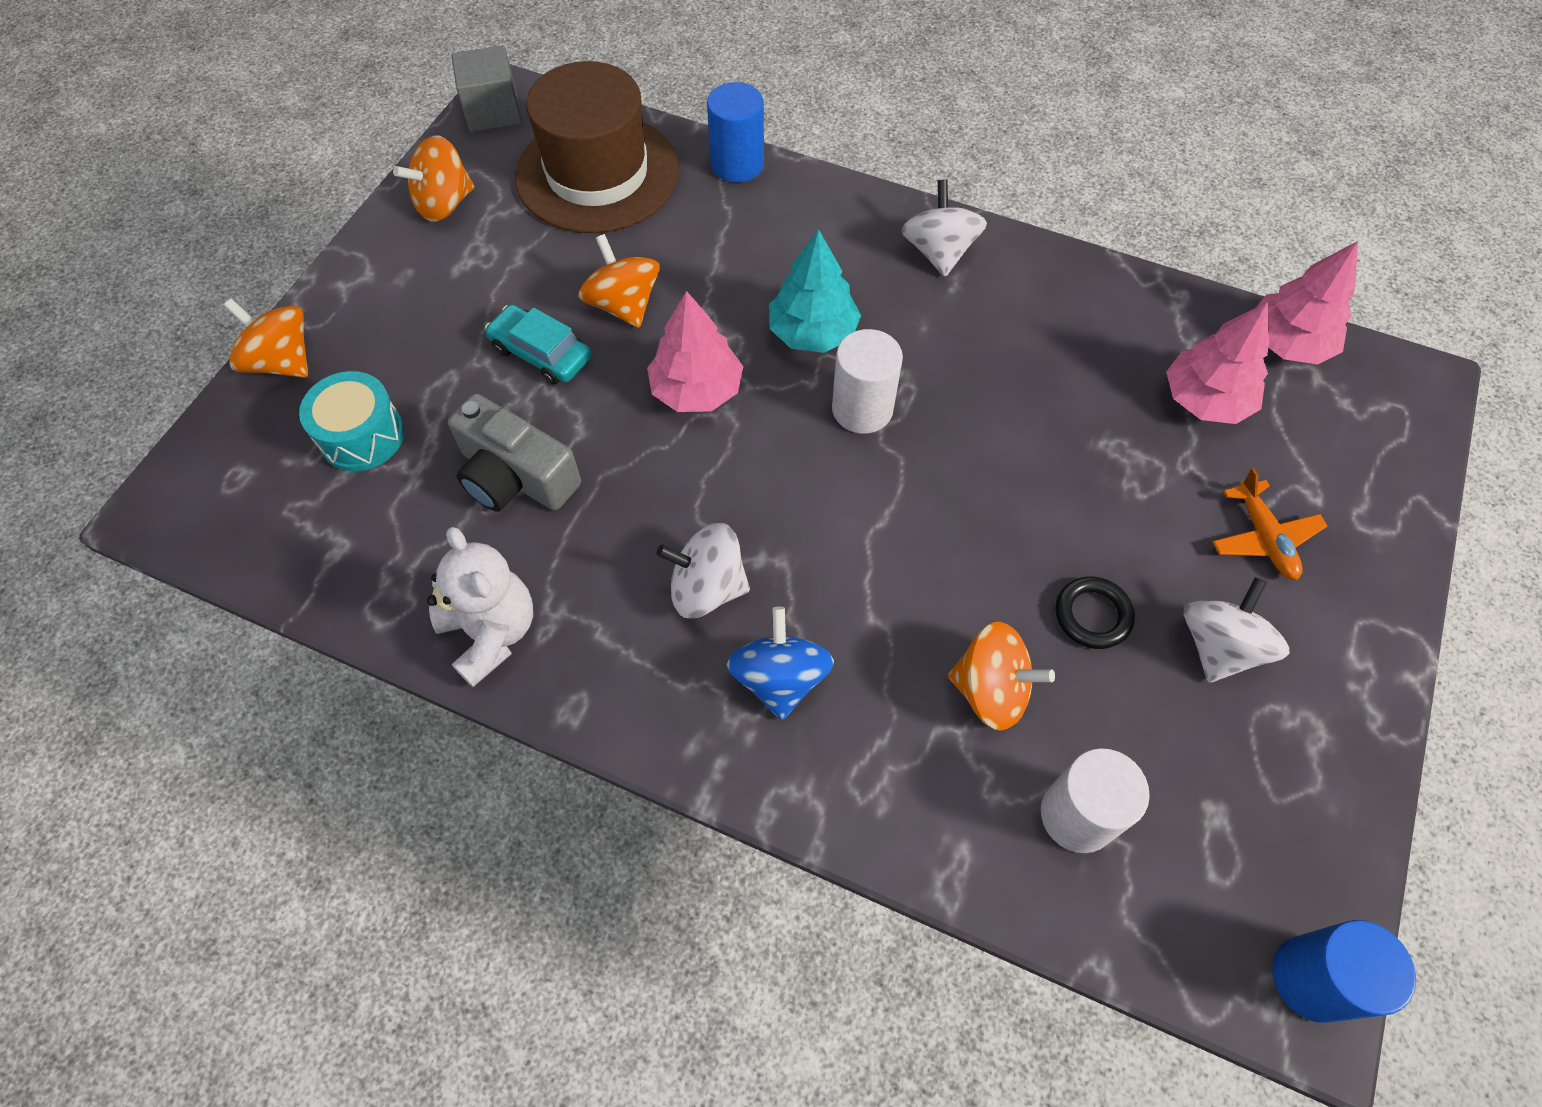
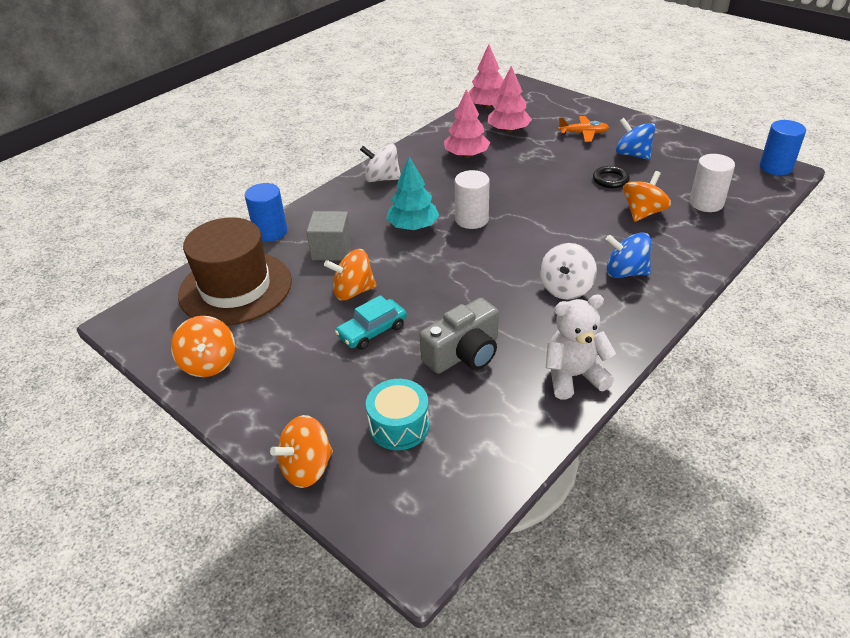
camera: 70 degrees left, 20 degrees down
(493, 111) = (136, 329): grey cube -> grey cube (331, 250)
(696, 390) = (432, 272): pink tree -> pink tree (466, 155)
(1218, 646) = (632, 154): white spinning top -> blue spinning top

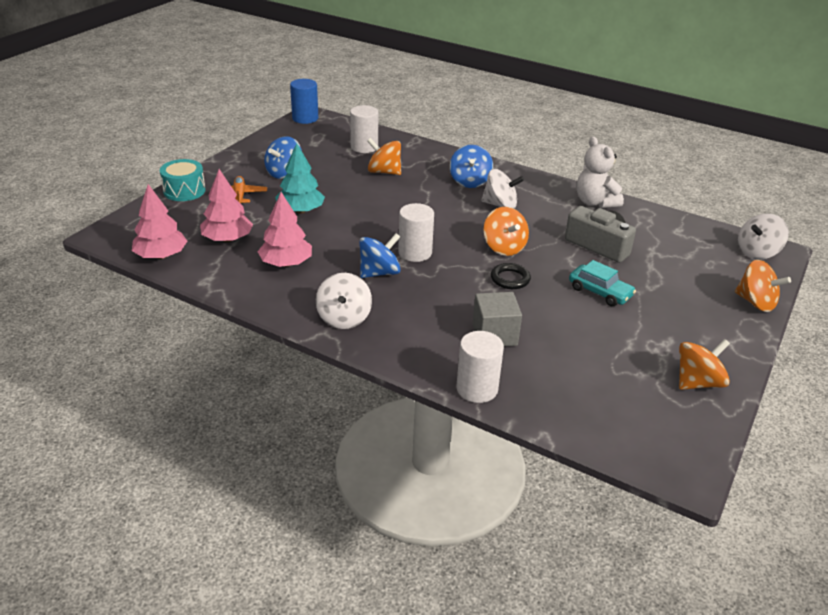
camera: 105 degrees left, 5 degrees down
(235, 288) = (586, 392): brown hat -> none
(271, 232) = (477, 389): blue cylinder -> white cylinder
(353, 291) = (553, 310): orange spinning top -> orange spinning top (504, 247)
(399, 425) = (688, 267): turquoise drum -> turquoise drum (184, 191)
(413, 226) = (436, 286): turquoise tree -> turquoise tree (300, 211)
(417, 524) = (757, 252): none -> white spinning top
(442, 198) = (379, 272): none -> blue spinning top
(610, 180) = (332, 184): black ring -> black ring (510, 279)

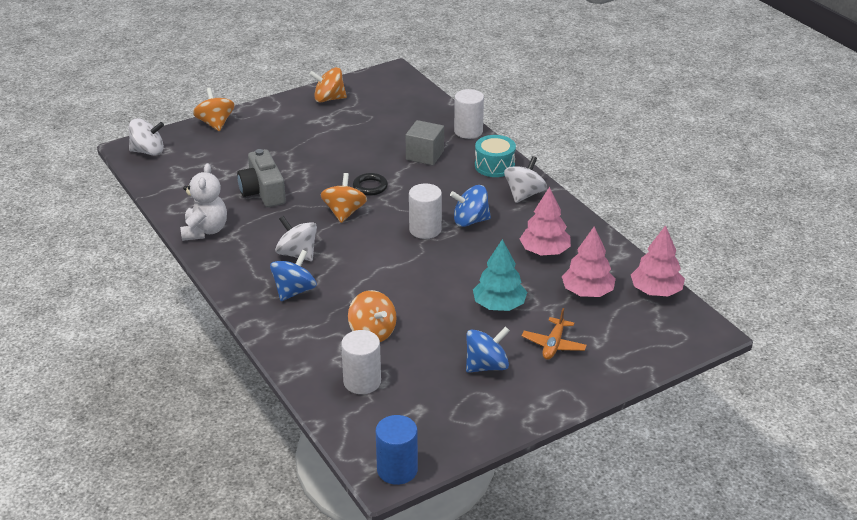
camera: 150 degrees left, 0 degrees up
(184, 191) = (613, 371): turquoise drum -> turquoise drum (494, 166)
(600, 292) = (314, 159): turquoise car -> none

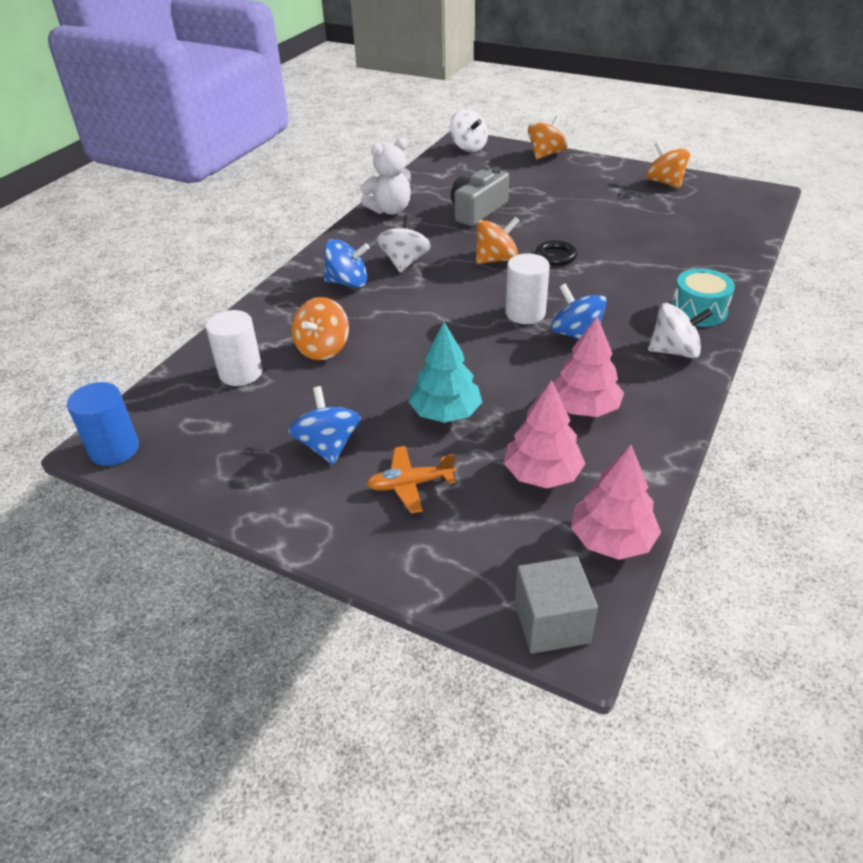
camera: 60 degrees right, 5 degrees up
(425, 155) = (652, 263): grey cube -> grey cube (551, 622)
(468, 131) = (736, 271): white cylinder -> none
(486, 366) = (328, 446): blue spinning top -> blue spinning top turned 135 degrees counterclockwise

